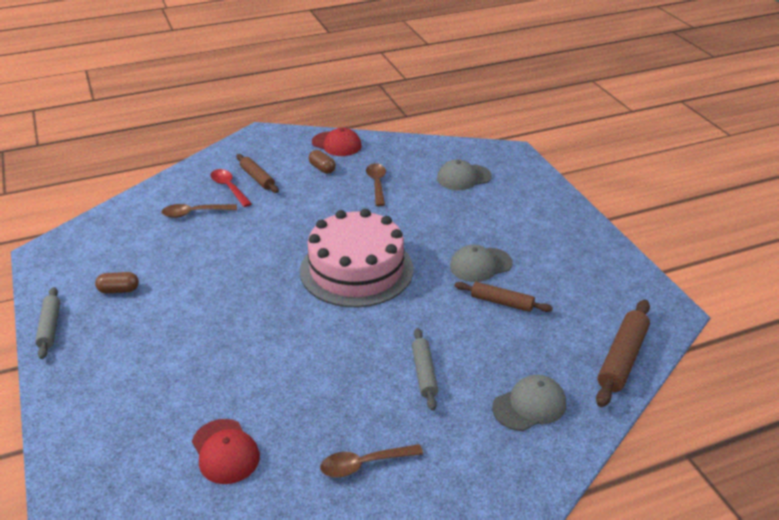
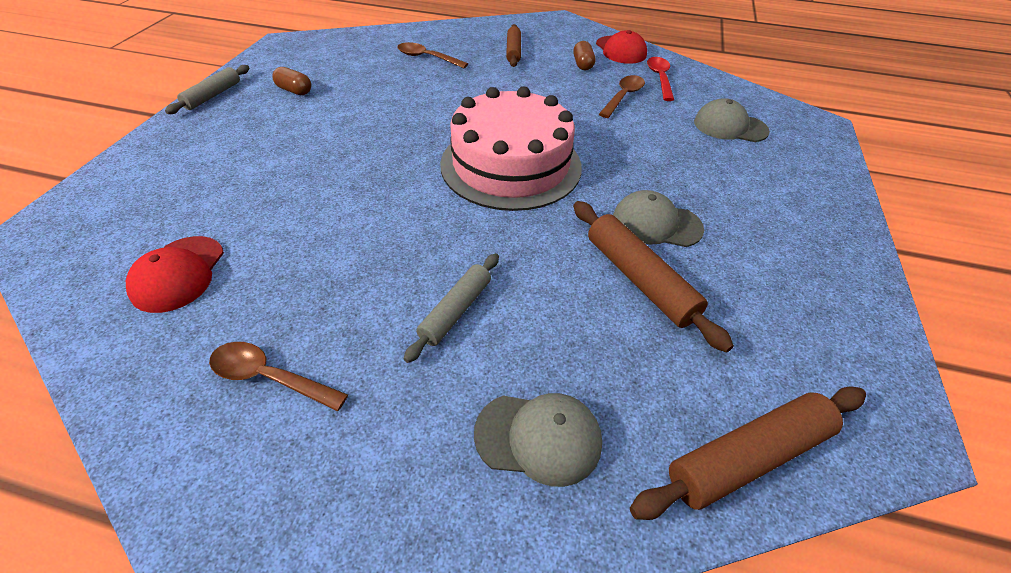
camera: 35 degrees right, 10 degrees up
(229, 188) = (480, 50): red spoon -> red spoon (659, 78)
(502, 302) = (639, 279): brown rolling pin -> brown rolling pin, size x1.51

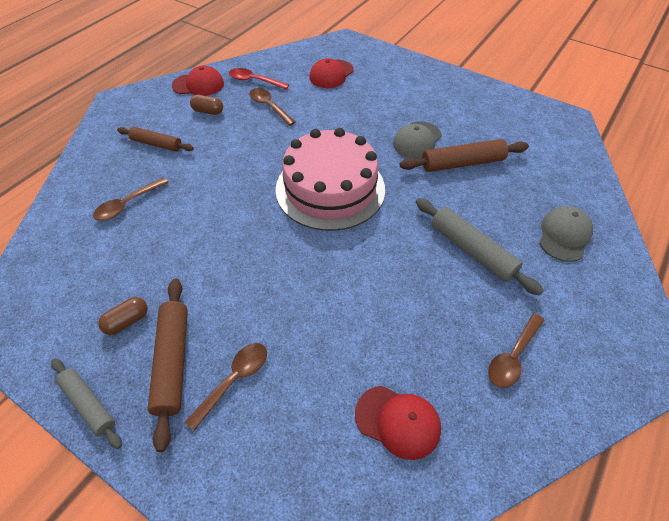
camera: 70 degrees left, 5 degrees up
(234, 156) = (234, 380): none -> brown spoon
(456, 311) = (472, 251): grey rolling pin -> grey rolling pin, size x1.51
(730, 126) = (331, 74): grey cap -> red cap
(748, 457) = (577, 167): brown rolling pin -> brown rolling pin (172, 362)

